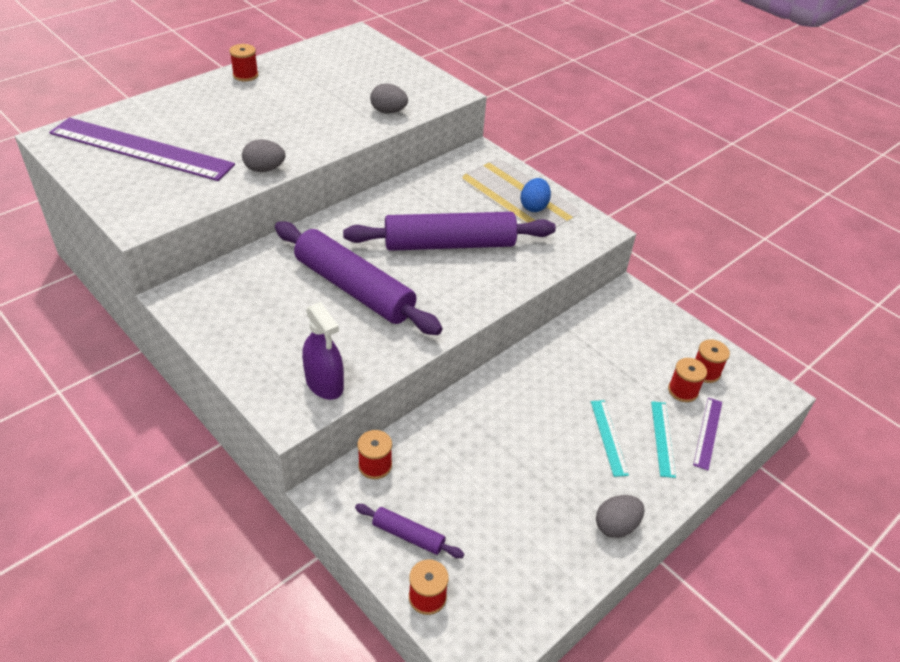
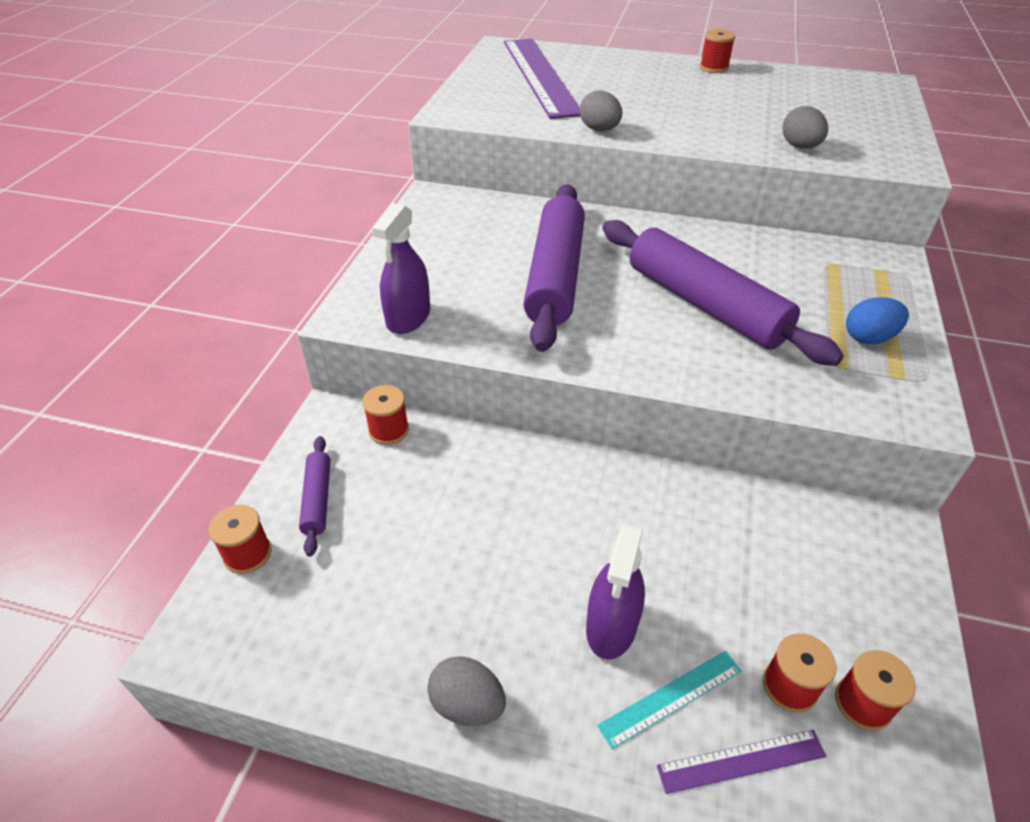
camera: 60 degrees right, 0 degrees up
(608, 437) = (611, 626): turquoise ruler -> purple spray bottle

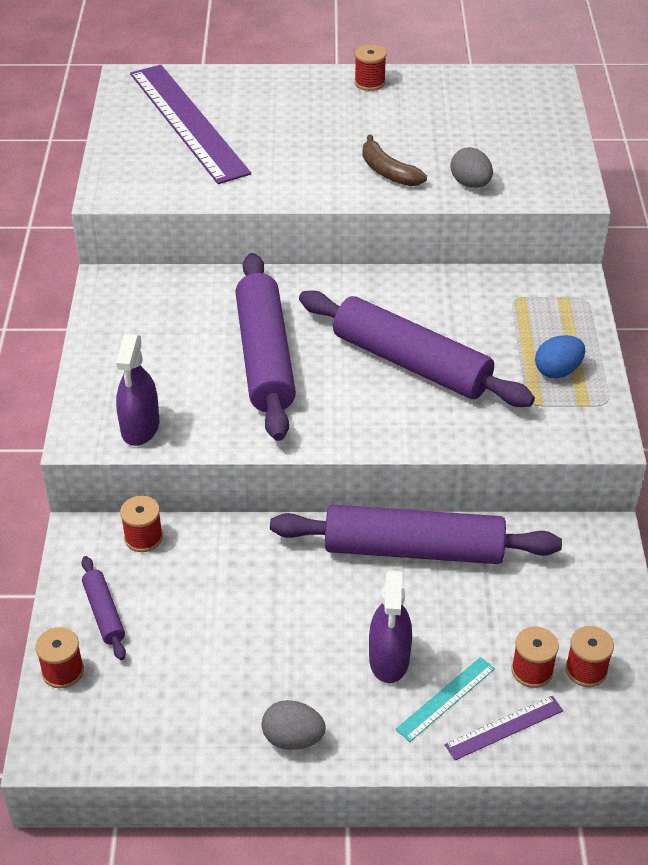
camera: 15 degrees left, 0 degrees up
(599, 130) = (272, 191): grey egg -> none
(668, 500) = (413, 549): none -> purple rolling pin
(717, 128) = (388, 172): none -> brown banana

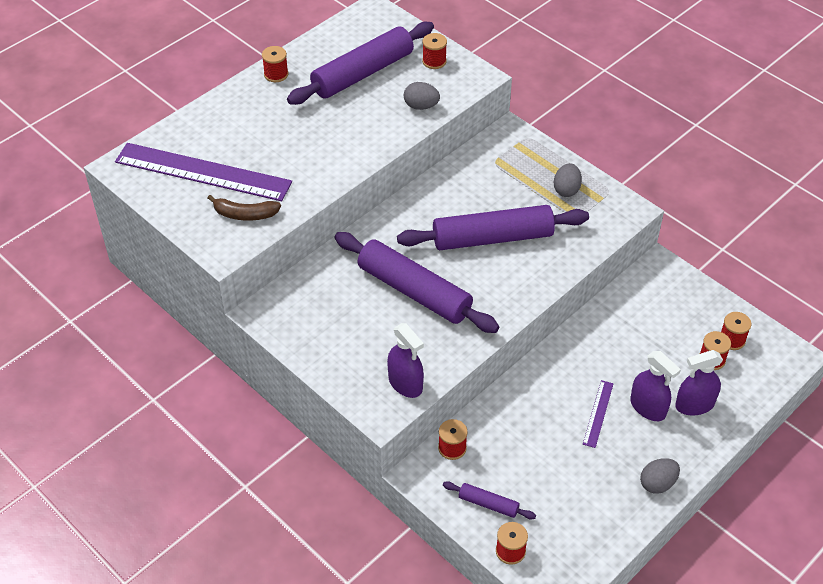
camera: 45 degrees left, 5 degrees up
(388, 172) = (367, 128): brown banana -> brown banana (245, 214)
(413, 549) = (588, 343): purple rolling pin -> purple rolling pin (362, 73)
(445, 698) = (694, 405): turquoise ruler -> purple spray bottle
(504, 728) = (734, 397): purple ruler -> purple ruler (598, 413)
(544, 154) = (434, 61): none -> red spool
(557, 371) = (566, 190): blue egg -> grey egg

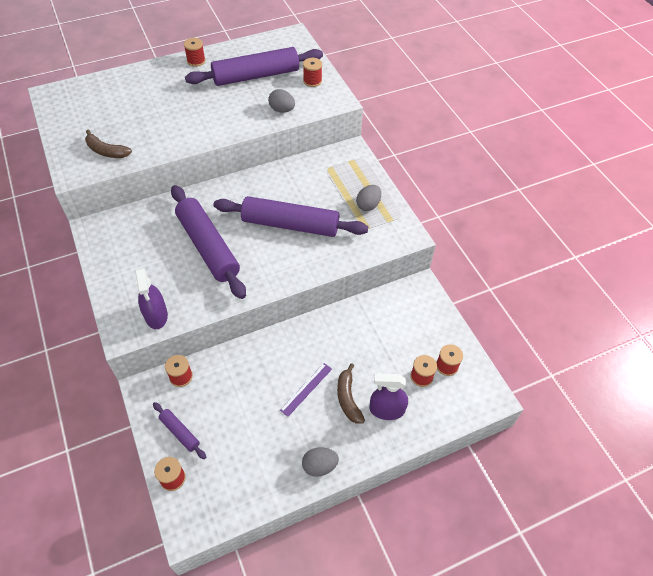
camera: 20 degrees right, 5 degrees up
(203, 172) = (100, 113): purple ruler -> none
(648, 407) = (348, 398): purple spray bottle -> brown banana

